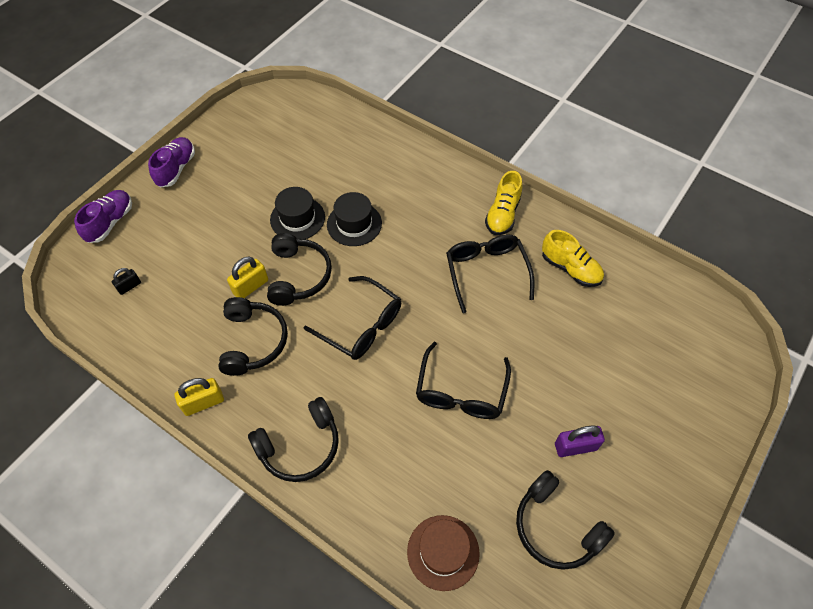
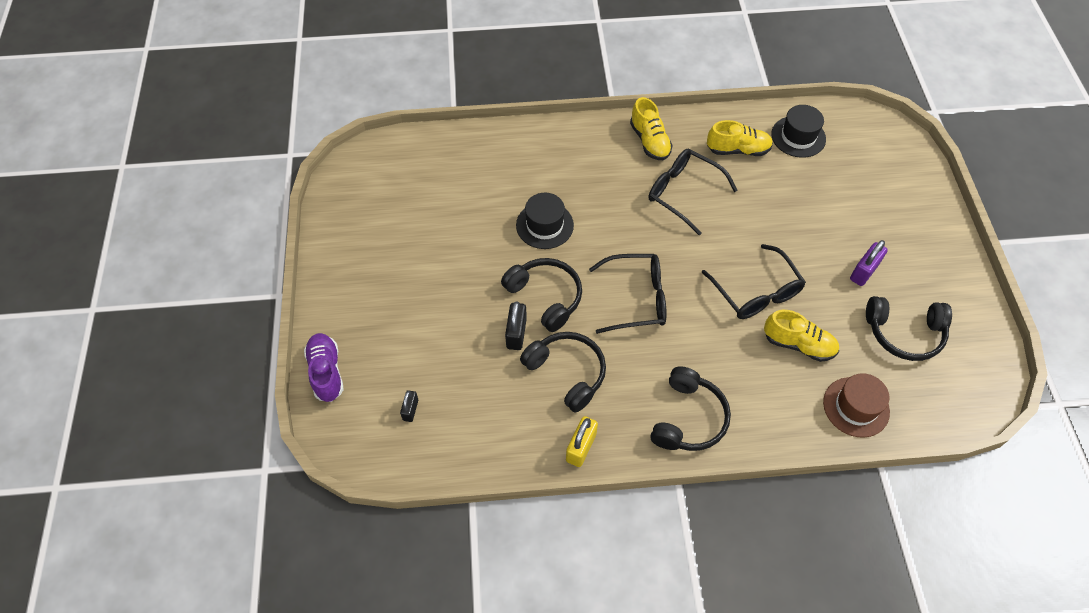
camera: 40 degrees left, 0 degrees up
(176, 169) = (334, 285): purple shoe -> none
(250, 286) = (516, 333): yellow padlock -> black padlock
(297, 218) = (493, 252): black hat -> black hat (798, 137)
(450, 461) = (798, 344): none -> yellow shoe

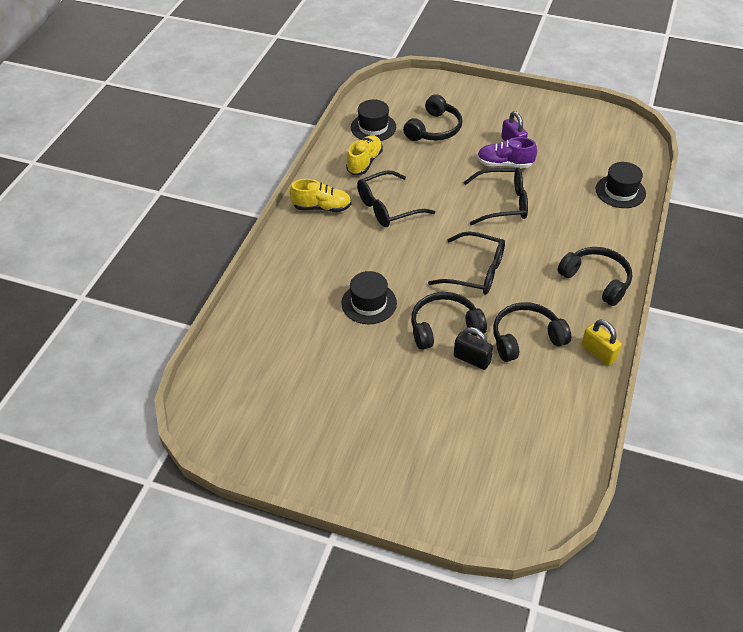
camera: 65 degrees left, 10 degrees down
(326, 372) = (447, 518): purple shoe -> purple shoe (504, 164)
(410, 410) = (517, 460): black padlock -> none
(635, 299) = (475, 272): black glasses -> black glasses turned 90 degrees clockwise
(798, 344) = (558, 199): yellow shoe -> none
(856, 407) = (620, 191): brown hat -> black hat
(904, 333) = (572, 146): black headphones -> black headphones (434, 129)

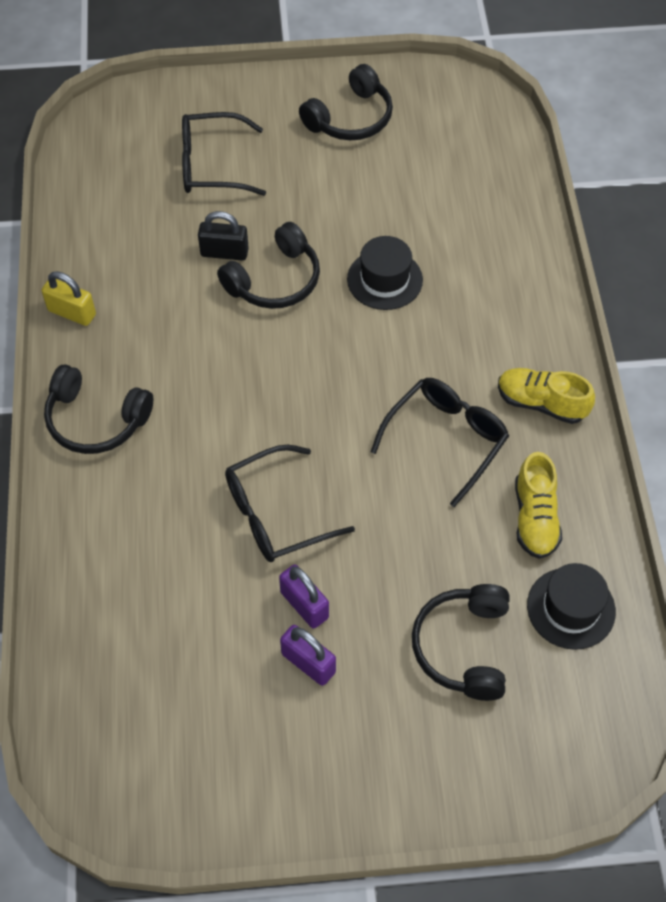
camera: 155 degrees right, 10 degrees up
(322, 207) = (541, 403): yellow shoe -> yellow shoe turned 45 degrees clockwise
(475, 272) = (269, 374): black glasses -> black glasses (213, 165)
(504, 164) = (304, 605): purple shoe -> purple padlock
(526, 338) = (168, 301): black headphones -> black headphones (350, 118)
(620, 191) = (91, 614): black hat -> none

